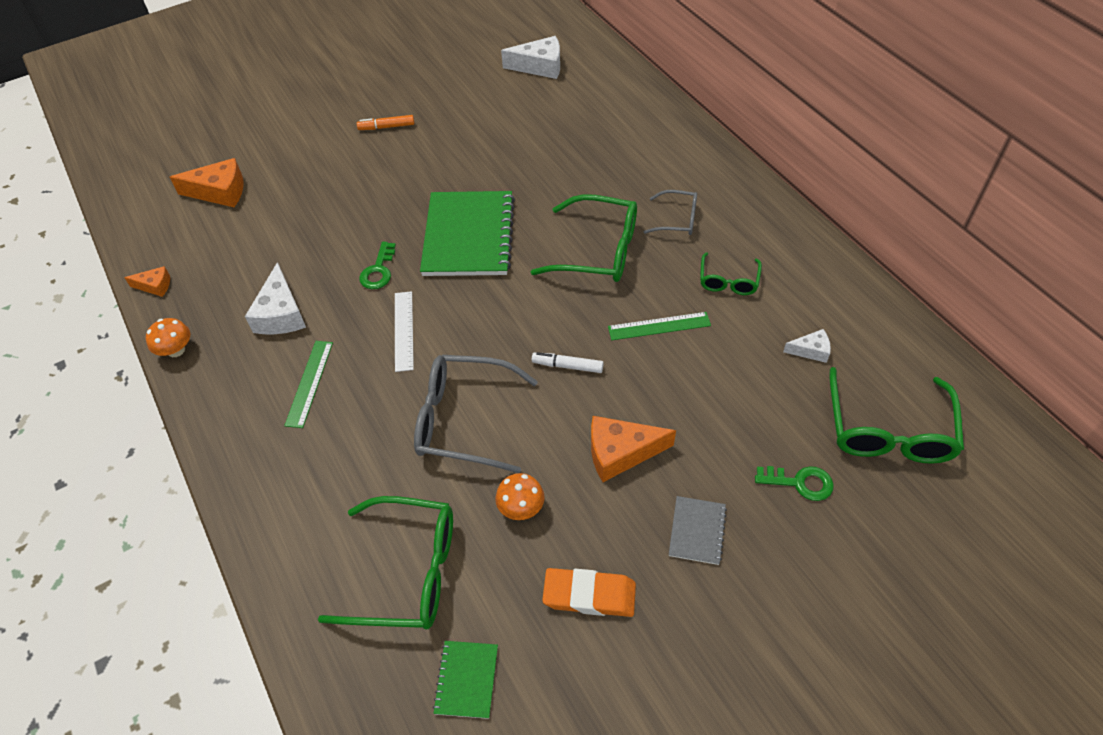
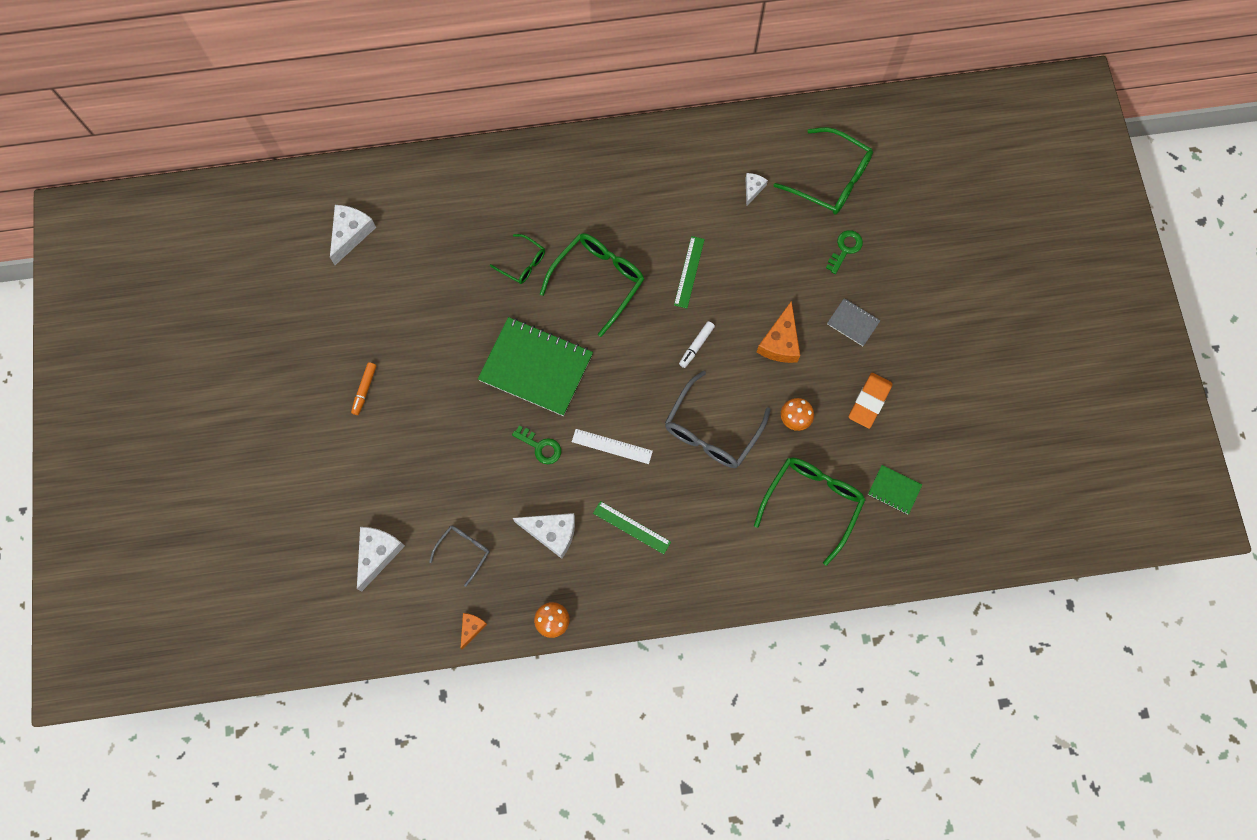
camera: 70 degrees left, 20 degrees up
(220, 192) = (378, 554): orange cheese -> white cheese
(677, 219) = (594, 212): grey glasses -> grey glasses (464, 551)
(728, 281) = (670, 208): green glasses -> green glasses (522, 263)

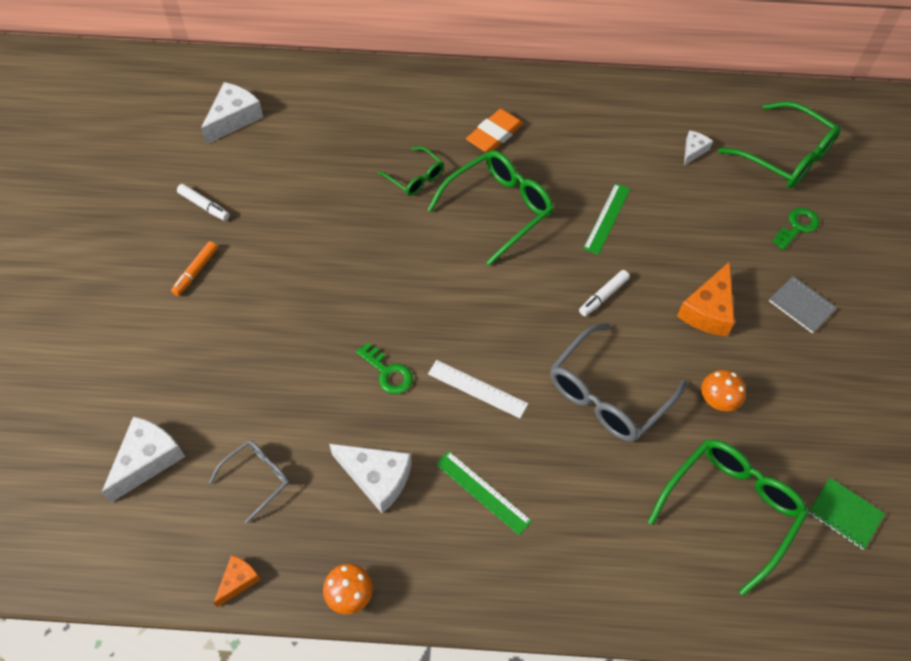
camera: 10 degrees right, 15 degrees down
(352, 327) = (204, 206): none -> white marker
(536, 368) = (404, 285): green notebook -> none
(869, 401) = (816, 398): orange eraser -> orange eraser (494, 134)

